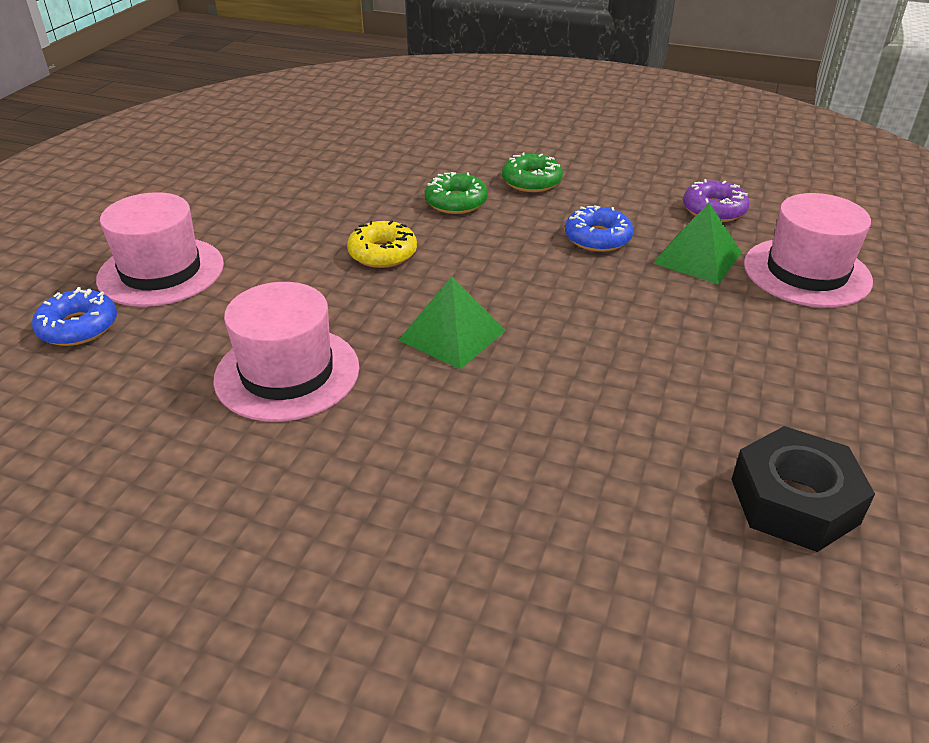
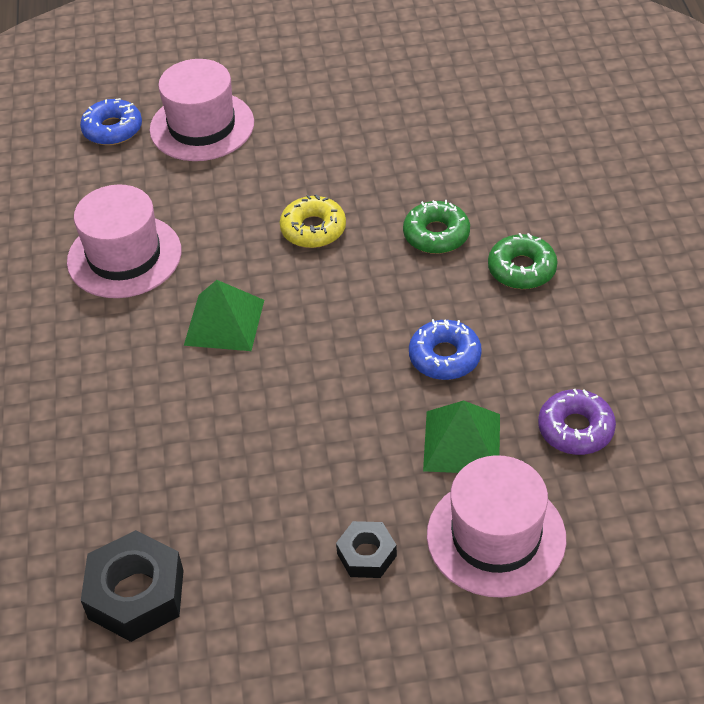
camera: 65 degrees right, 10 degrees up
(800, 338) = (366, 555): none -> black nut

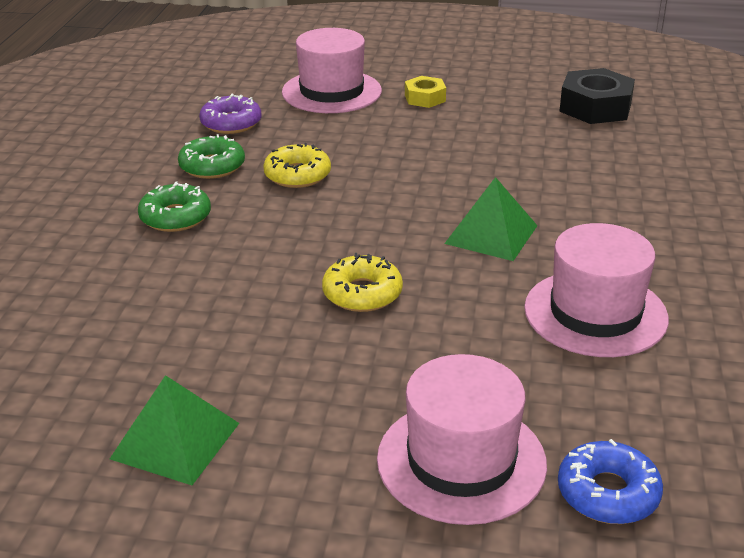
camera: 165 degrees left, 15 degrees down
(366, 555) = (425, 98): black nut -> yellow nut
(436, 235) = (233, 260): green donut -> green donut (212, 166)
(444, 357) = (297, 175): blue donut -> yellow donut
(462, 442) = (321, 131): green pyramid -> green pyramid (175, 440)

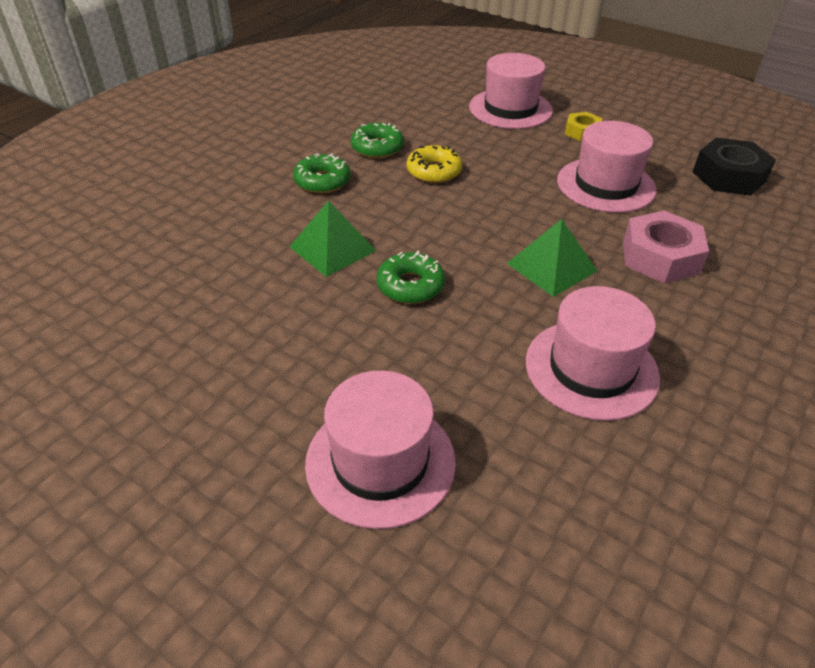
camera: 25 degrees right, 10 degrees up
(175, 440) = (192, 360): green pyramid -> green pyramid (332, 248)
(231, 123) = (416, 117): purple donut -> none
(362, 293) = (410, 286): yellow donut -> green donut
(486, 144) = (605, 185): none -> pink hat
(585, 197) = (660, 257): none -> pink nut
(608, 493) = (480, 544): blue donut -> none

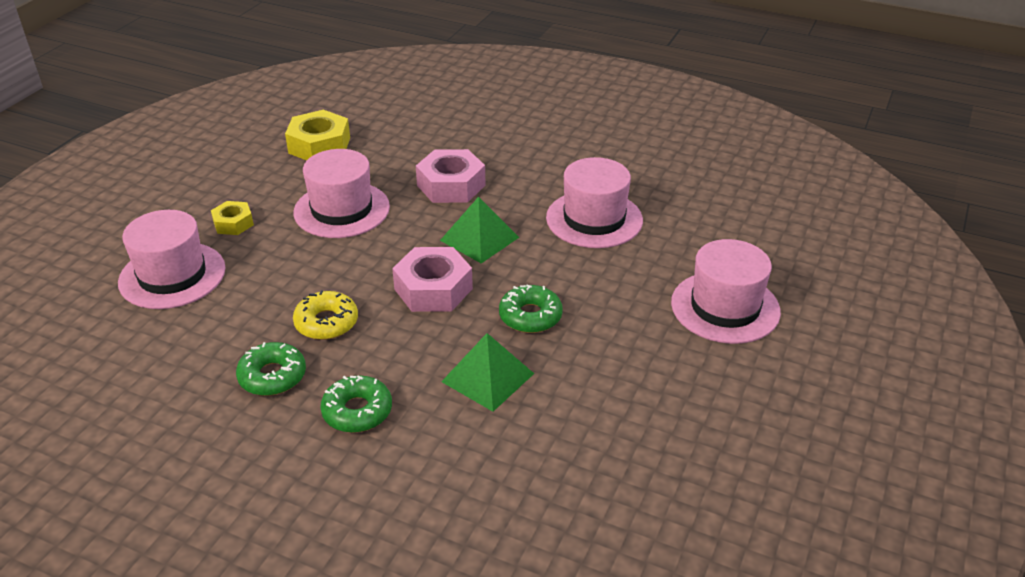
camera: 100 degrees left, 5 degrees down
(468, 229) = (433, 289): none -> pink nut
(729, 176) = (319, 145): black nut -> yellow nut

